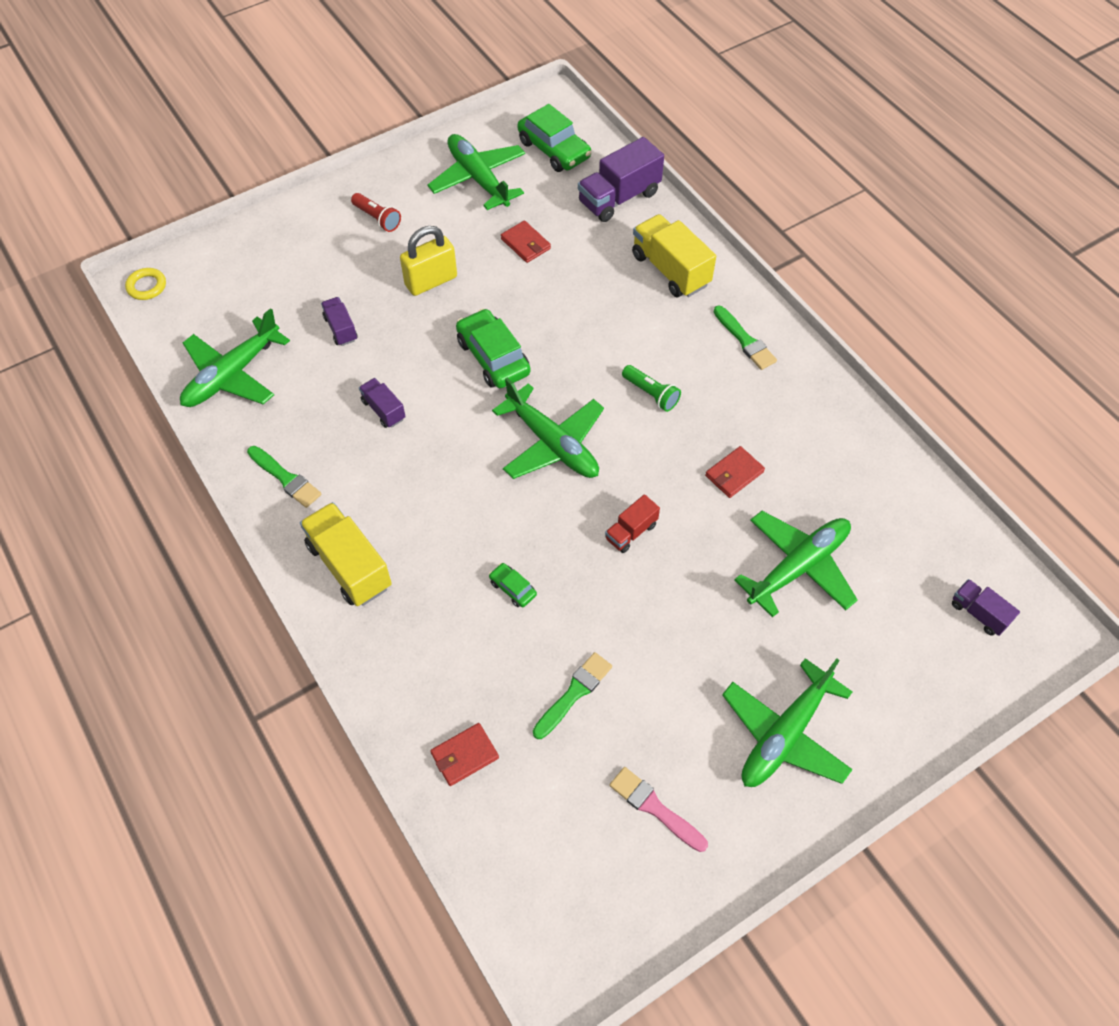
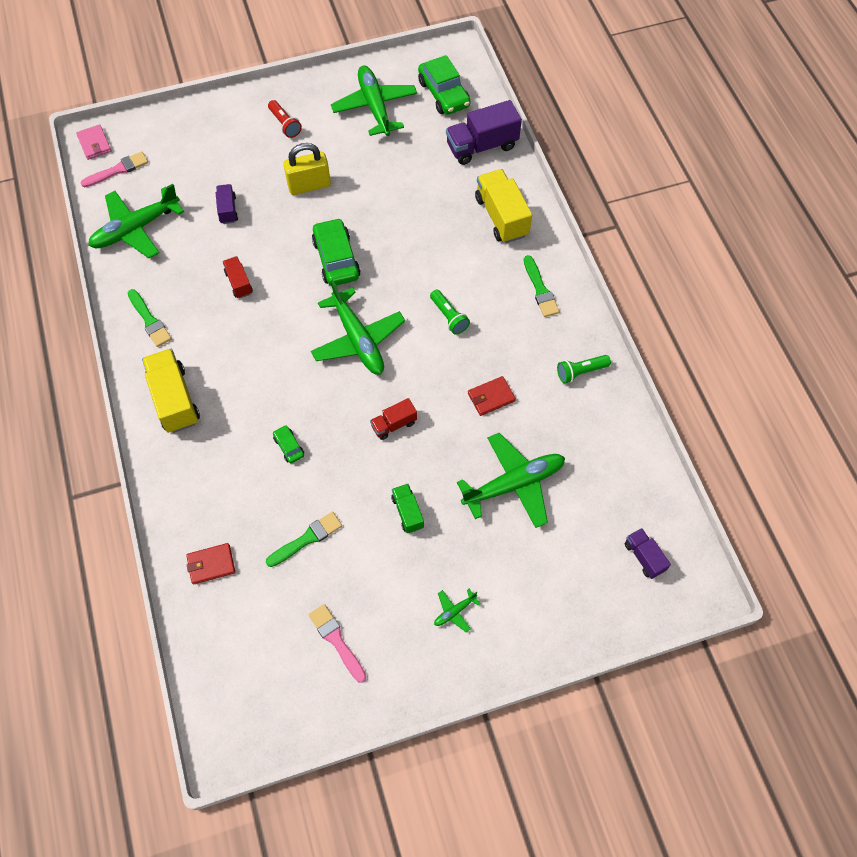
camera: 15 degrees right, 5 degrees up
(147, 286) = (94, 144): yellow ring -> pink wallet
(187, 311) = (118, 170): none -> pink brush
(383, 410) = (239, 283): purple truck -> red truck
(525, 244) = (393, 170): red wallet -> none
(685, 631) = (407, 512): none -> green truck
(784, 734) = (454, 611): green plane -> green plane, size x0.43
(826, 422) = (580, 372): none -> green flashlight

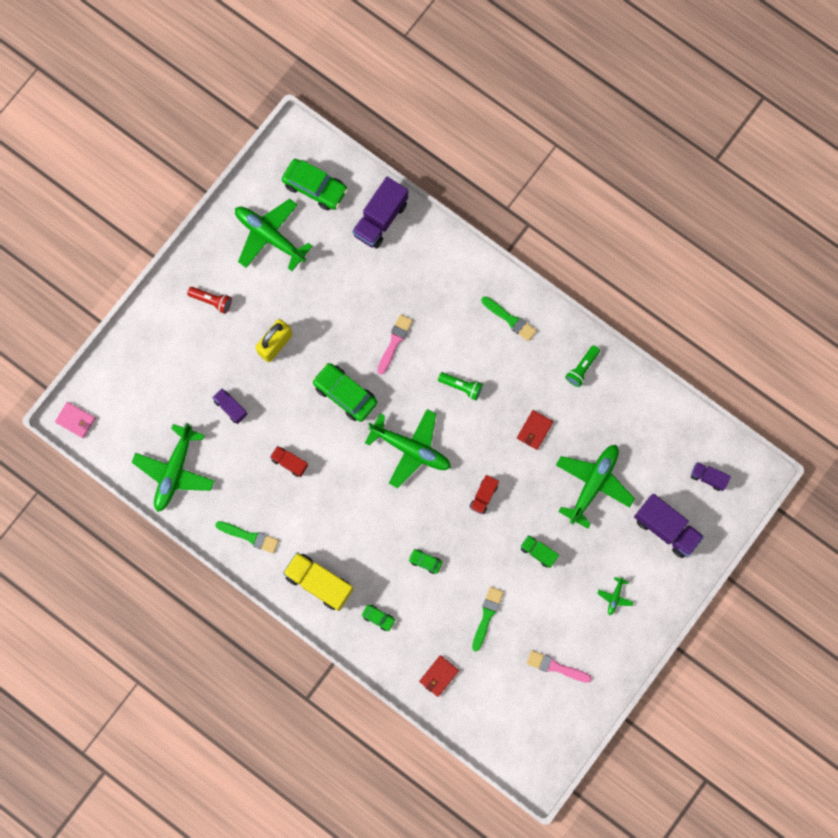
camera: 35 degrees left, 15 degrees up
(118, 170) = (115, 430): pink brush -> pink brush (394, 342)
(201, 468) = (378, 618): none -> green car
(501, 217) = (440, 275): yellow truck -> none
(561, 578) = (666, 528): none -> purple truck

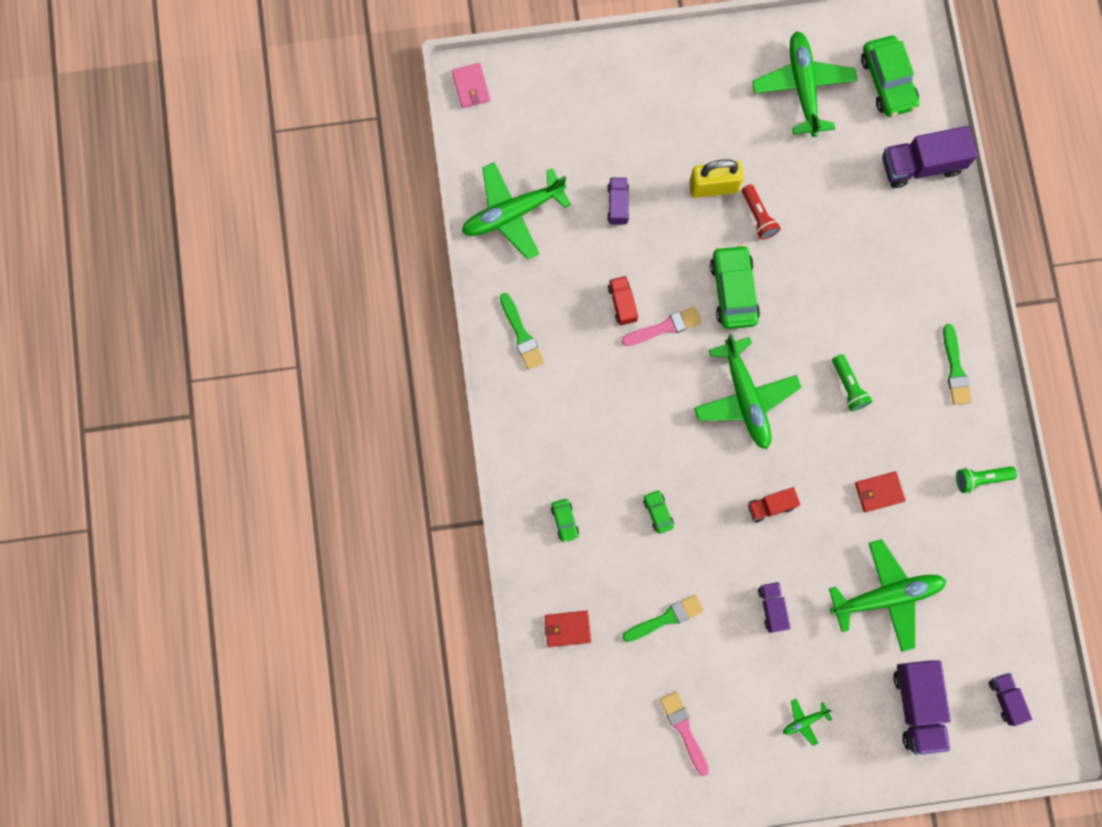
camera: 45 degrees right, 0 degrees up
(211, 301) = (694, 95): red flashlight -> red flashlight (758, 216)
(319, 583) = (542, 436): yellow truck -> none
(394, 342) = (825, 287): pink brush -> pink brush (665, 327)
(538, 552) = (772, 607): green truck -> purple truck

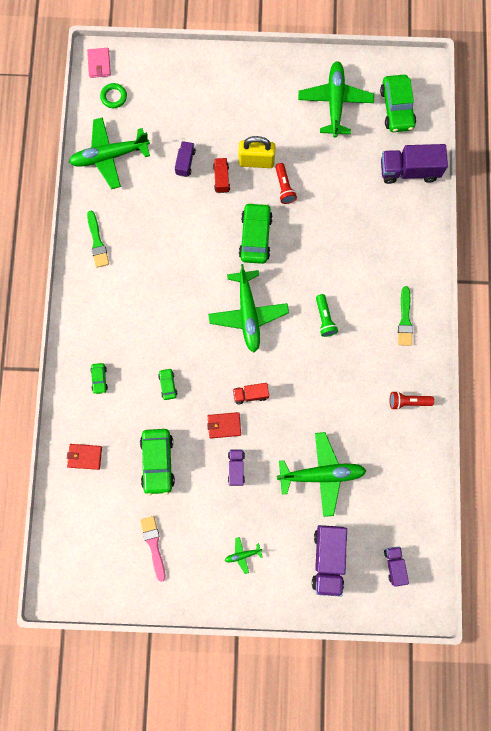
camera: 10 degrees right, 0 degrees up
(501, 130) = (114, 97): none -> green ring
(622, 303) = (174, 232): red truck -> red truck (221, 179)
(665, 327) = (201, 254): pink brush -> none
(666, 618) = (158, 462): green brush -> green car
(879, 492) = (331, 398): red wallet -> red wallet (224, 425)
(981, 478) = (408, 401): green flashlight -> red flashlight

